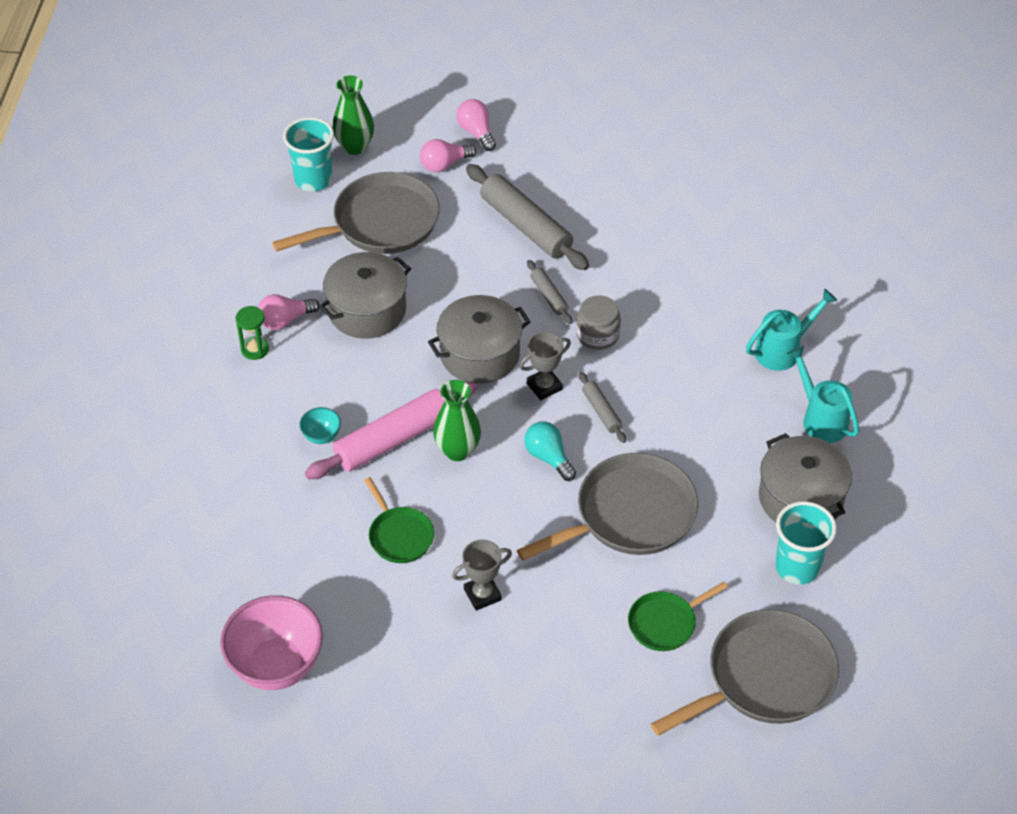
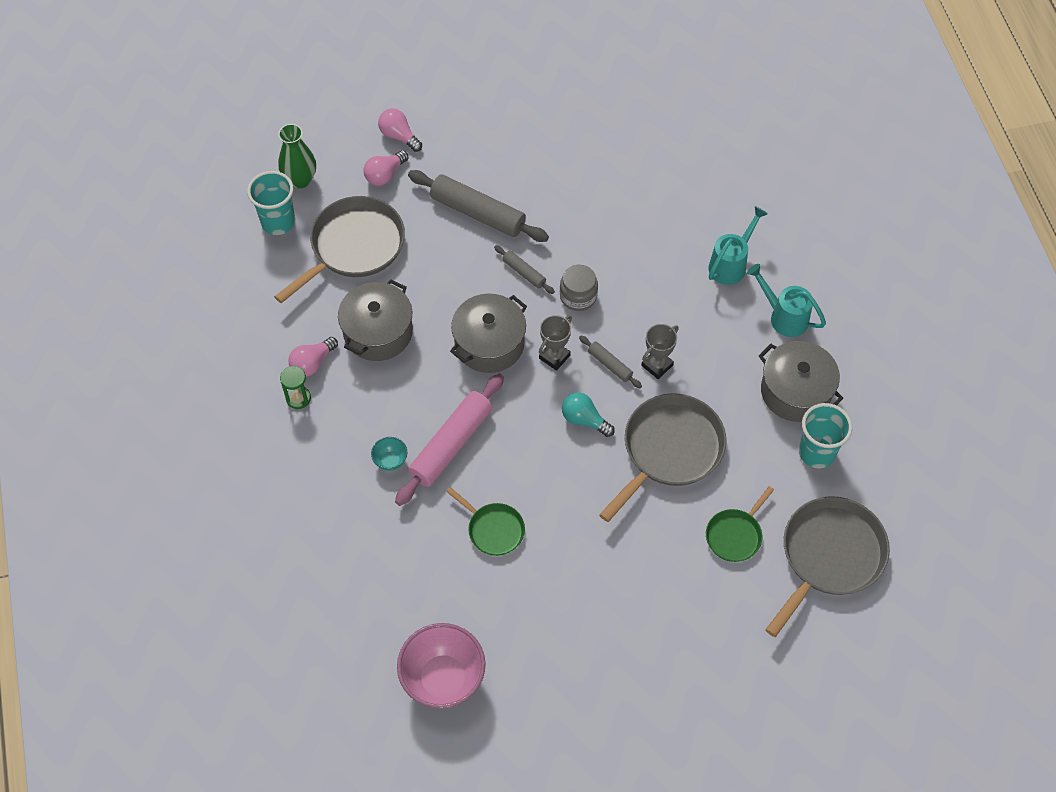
camera: 20 degrees left, 10 degrees up
(457, 450) = (508, 437): green vase -> none
(482, 594) = (582, 559): grey trophy -> grey trophy (657, 365)

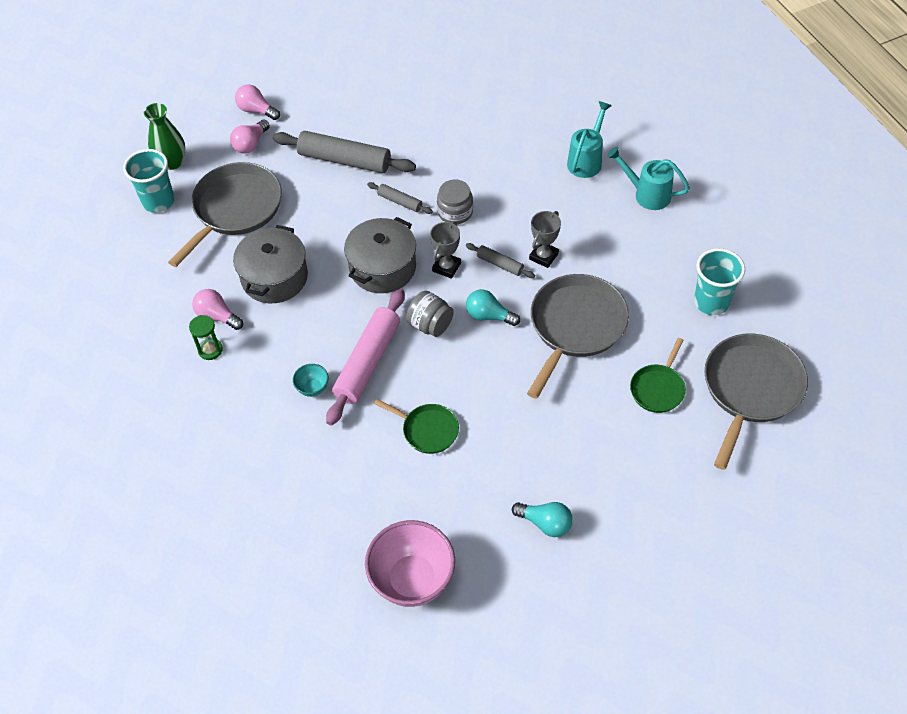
camera: 10 degrees left, 5 degrees down
(312, 363) = (217, 316): pink light bulb -> pink light bulb turned 90 degrees clockwise
(523, 417) = (430, 325): none -> grey jar
(585, 651) = (545, 523): none -> turquoise light bulb
(795, 391) = (676, 254): grey pot -> none

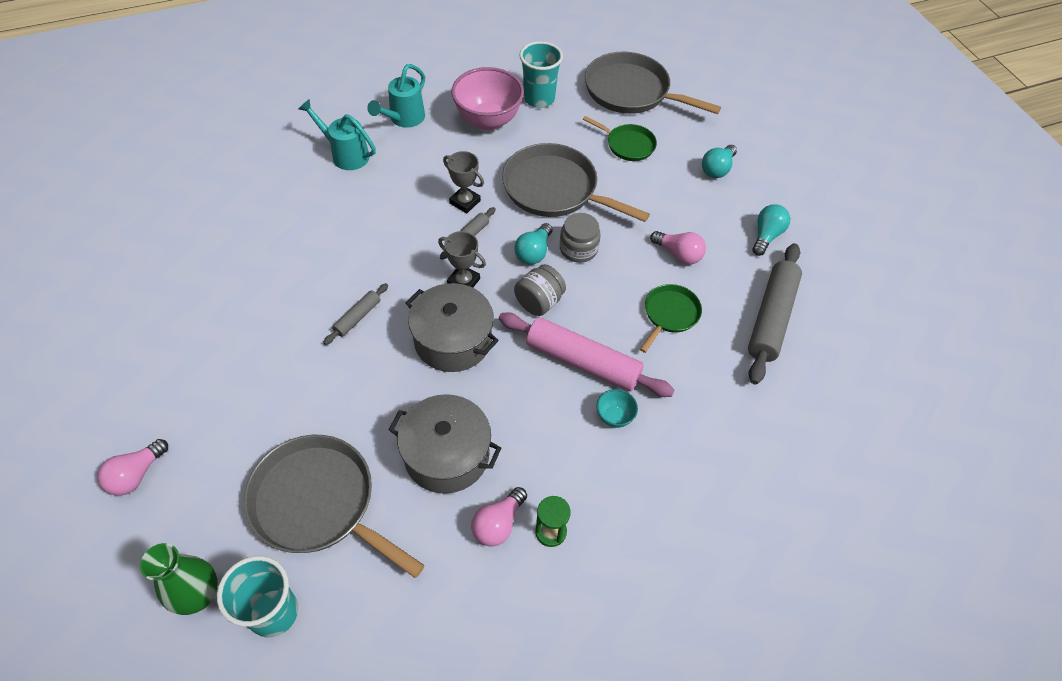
camera: 90 degrees left, 0 degrees up
(251, 144) = (201, 483): pink light bulb -> pink light bulb (678, 254)
(344, 160) = (271, 370): grey rolling pin -> grey rolling pin (771, 318)
(412, 580) = (834, 339): pink bowl -> pink bowl (488, 120)
(455, 212) = (387, 267): grey jar -> grey jar (578, 249)
(640, 477) = (717, 169): none -> turquoise light bulb

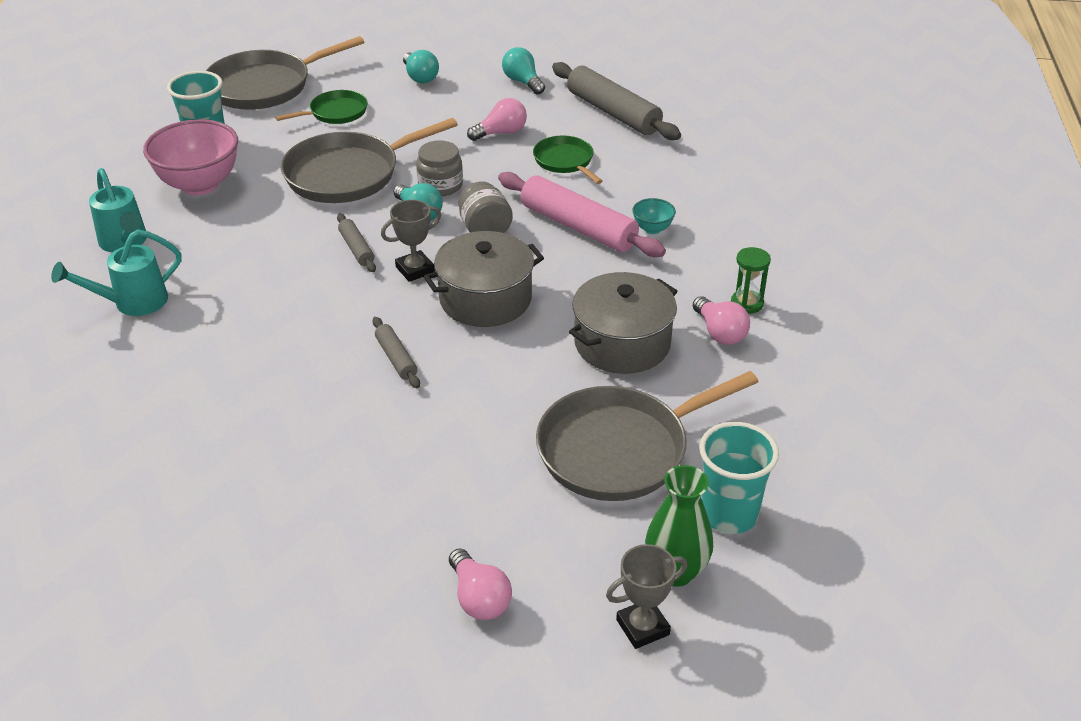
camera: 60 degrees left, 15 degrees down
(465, 202) = (304, 236): grey trophy -> grey trophy (642, 627)
(582, 362) = (578, 227): pink rolling pin -> pink rolling pin turned 75 degrees clockwise

